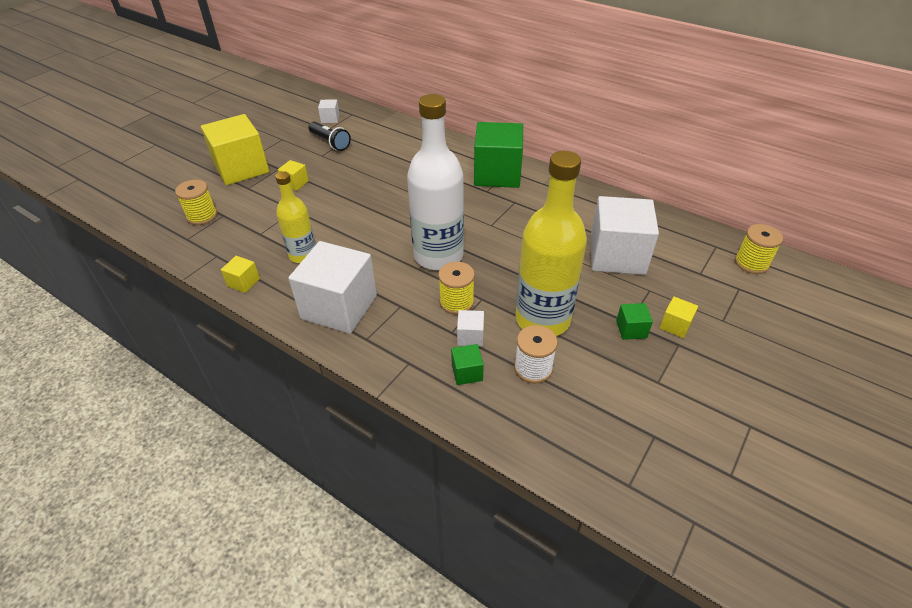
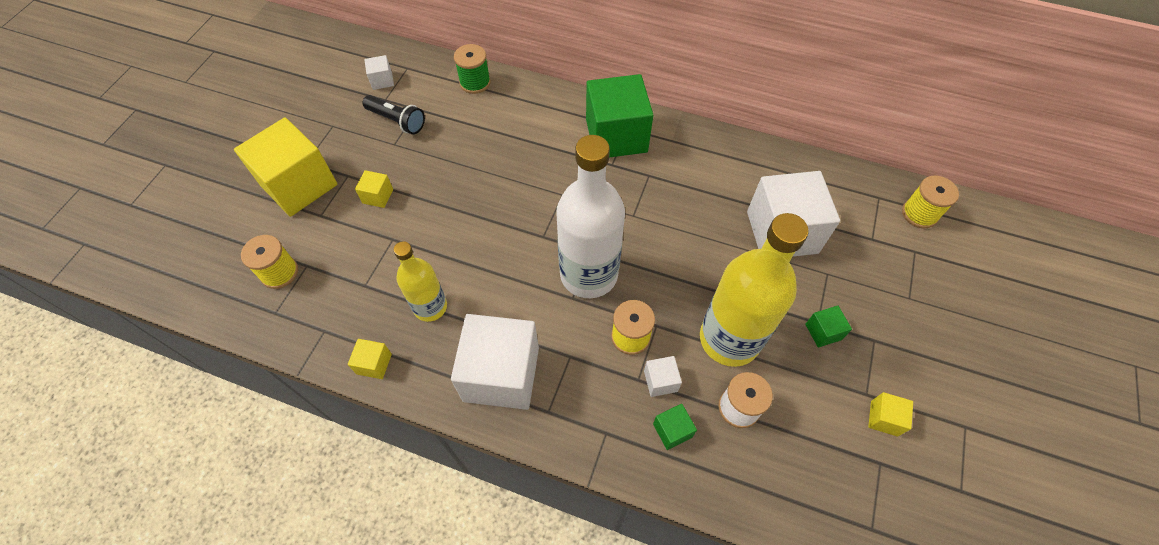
camera: 15 degrees left, 15 degrees up
(399, 129) = (475, 82): none -> green spool
(675, 325) = (865, 316): yellow cube -> yellow cube (884, 418)

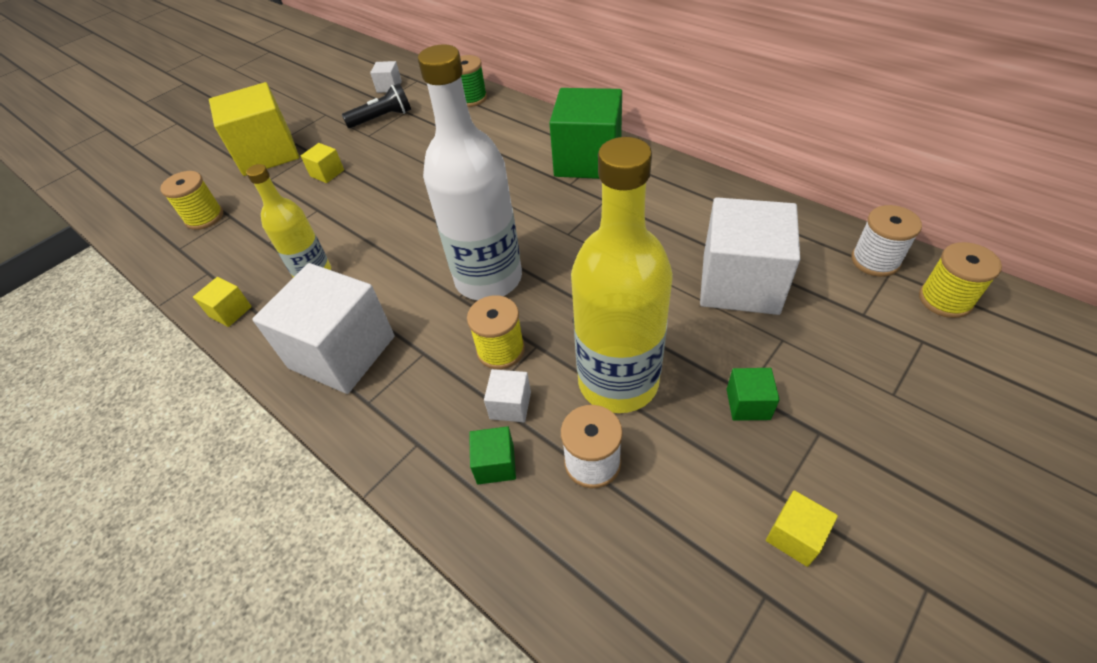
camera: 25 degrees right, 10 degrees down
(397, 121) = (382, 118): black flashlight -> black flashlight turned 75 degrees counterclockwise
(866, 190) = (875, 260): none -> white spool

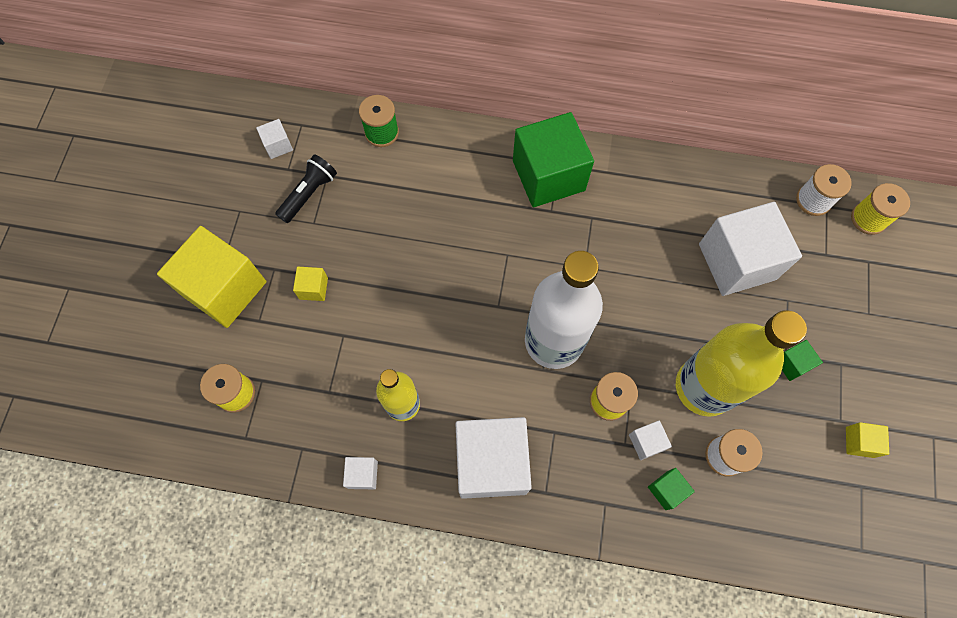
camera: 35 degrees left, 20 degrees up
(230, 311) = (363, 474): yellow cube -> white cube

